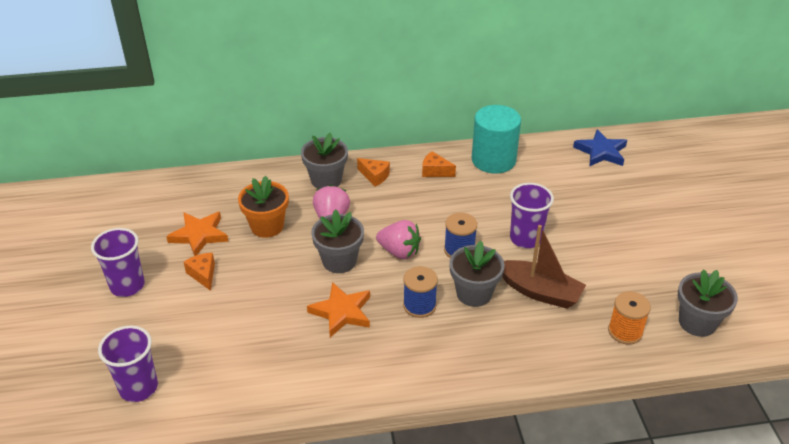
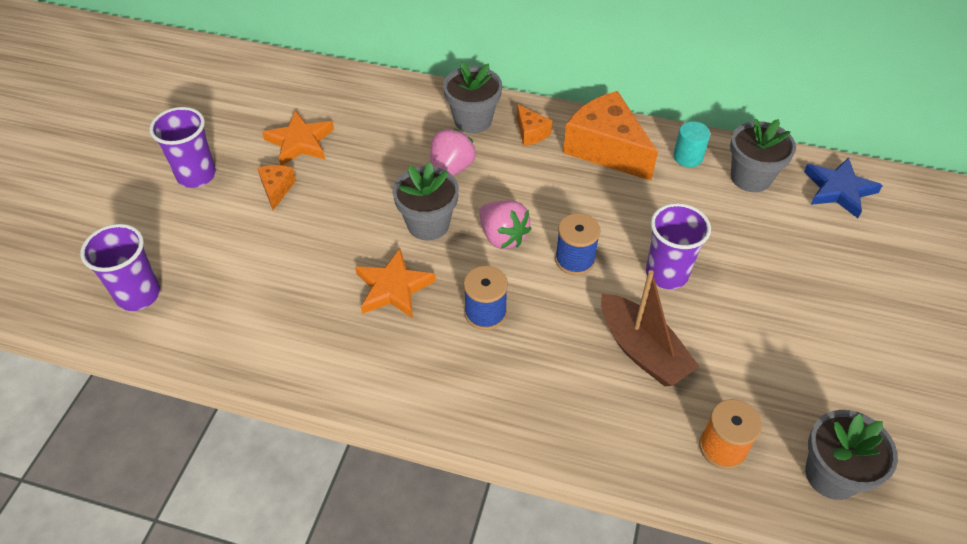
camera: 25 degrees right, 10 degrees up
(267, 226) = (375, 155): orange flower pot -> none
(435, 171) = (606, 149): orange cheese -> orange cheese, size x2.16
(474, 293) = (559, 322): grey flower pot -> grey flower pot (750, 177)
(493, 160) = (688, 157): turquoise cylinder -> turquoise cylinder, size x0.50

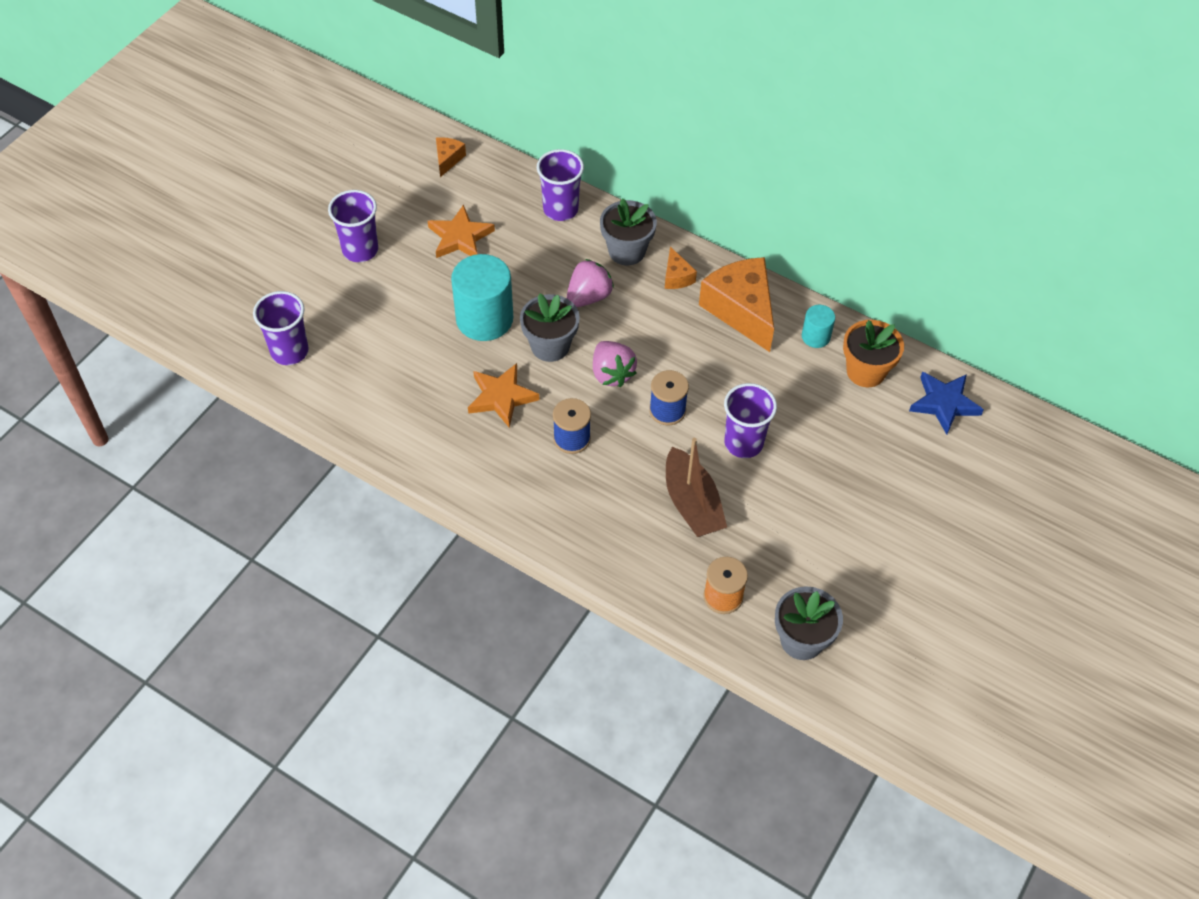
camera: 15 degrees right, 5 degrees up
(276, 189) = (427, 280): orange cheese -> orange cheese (448, 159)
(349, 213) = (484, 319): none -> turquoise cylinder
(394, 97) = (560, 209): none -> purple cup
(750, 177) = (866, 371): grey flower pot -> orange flower pot

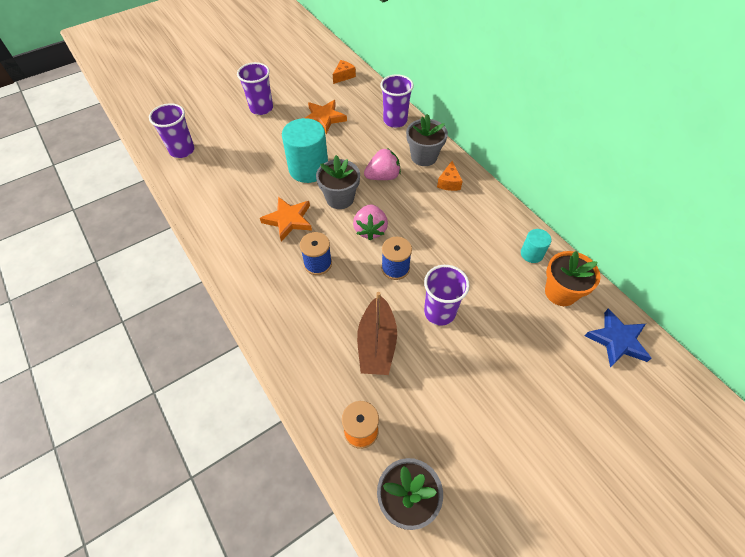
camera: 25 degrees right, 0 degrees up
(741, 310) = (484, 218): orange cheese -> none

